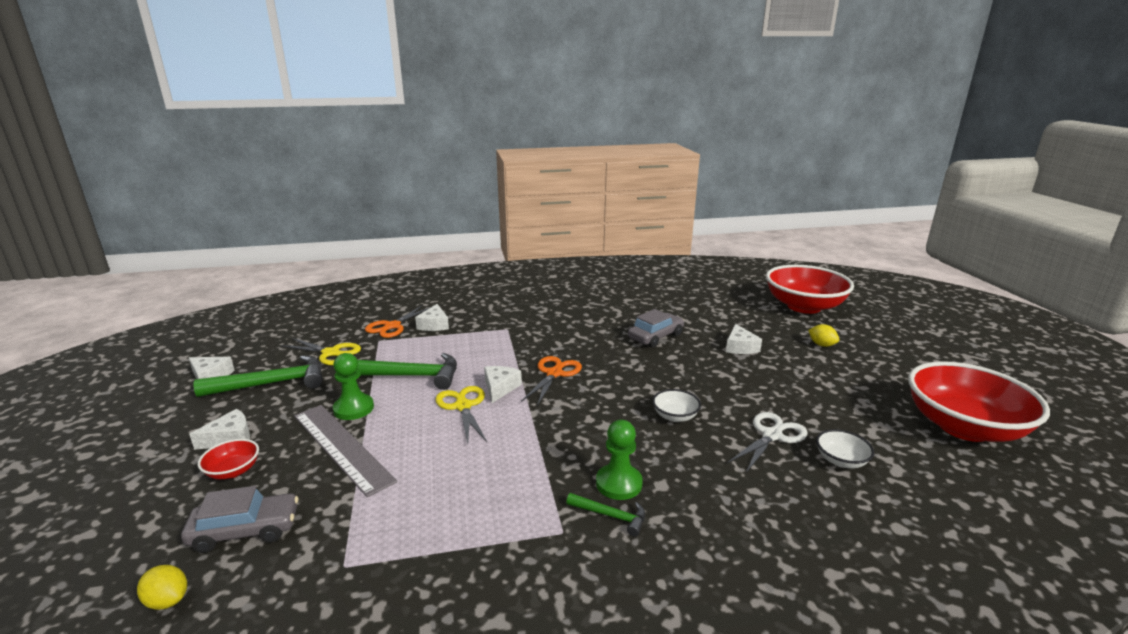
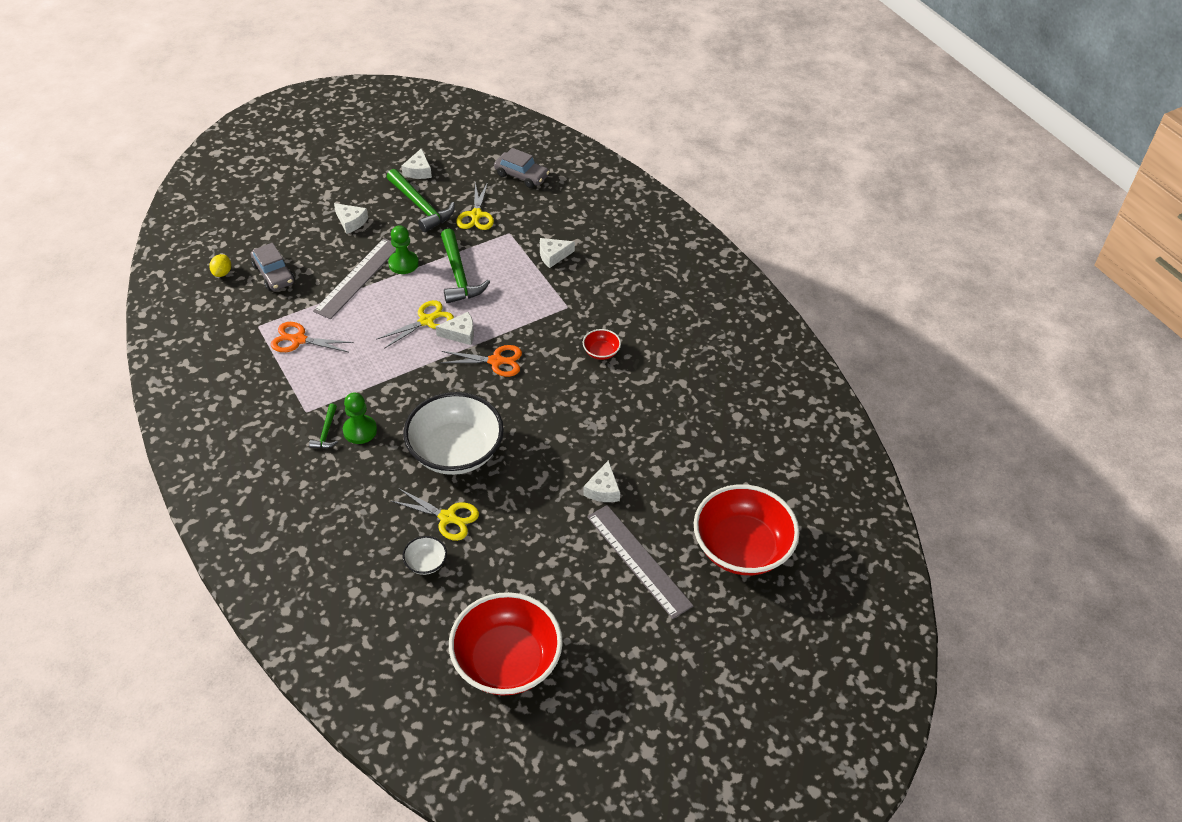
camera: 70 degrees right, 25 degrees up
(233, 471) = (320, 241): red bowl -> red bowl (601, 352)
(392, 326) = (538, 230): orange scissors -> orange scissors (299, 340)
(655, 336) = (598, 419): grey car -> grey car (521, 175)
(675, 416) = (455, 452): white bowl -> white bowl, size x2.39
(740, 347) = (603, 489): white cheese -> white cheese turned 60 degrees counterclockwise
(772, 435) = (447, 517): white scissors -> yellow scissors
(821, 345) = (638, 560): yellow lemon -> grey ruler

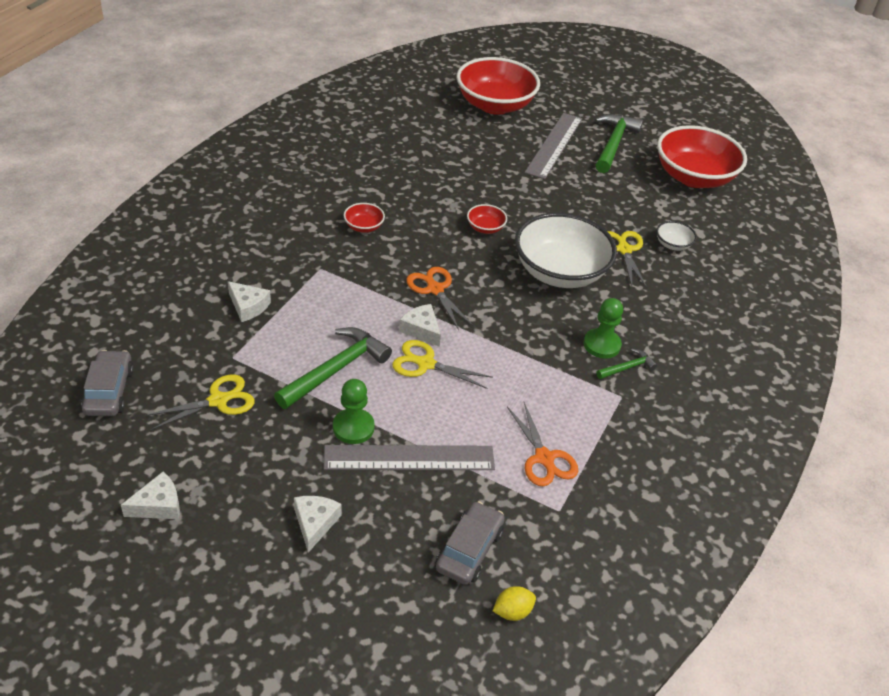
camera: 125 degrees left, 5 degrees down
(420, 206) = (235, 464): green hammer -> green hammer (613, 144)
(546, 431) = (485, 228): none -> red bowl
(603, 489) = (512, 179): white cheese -> none

